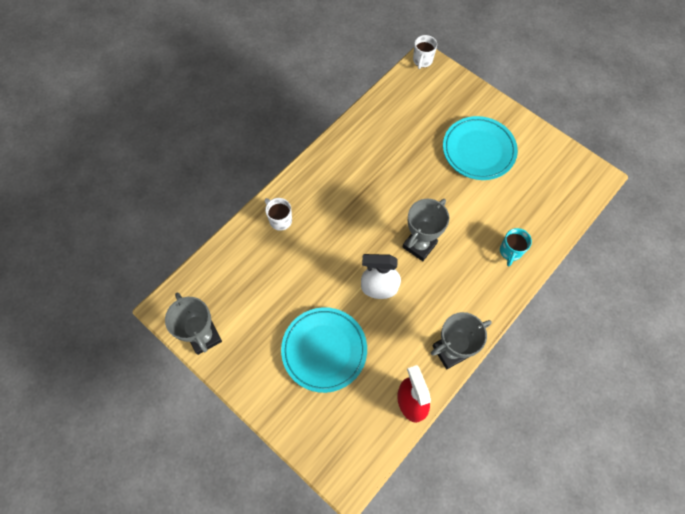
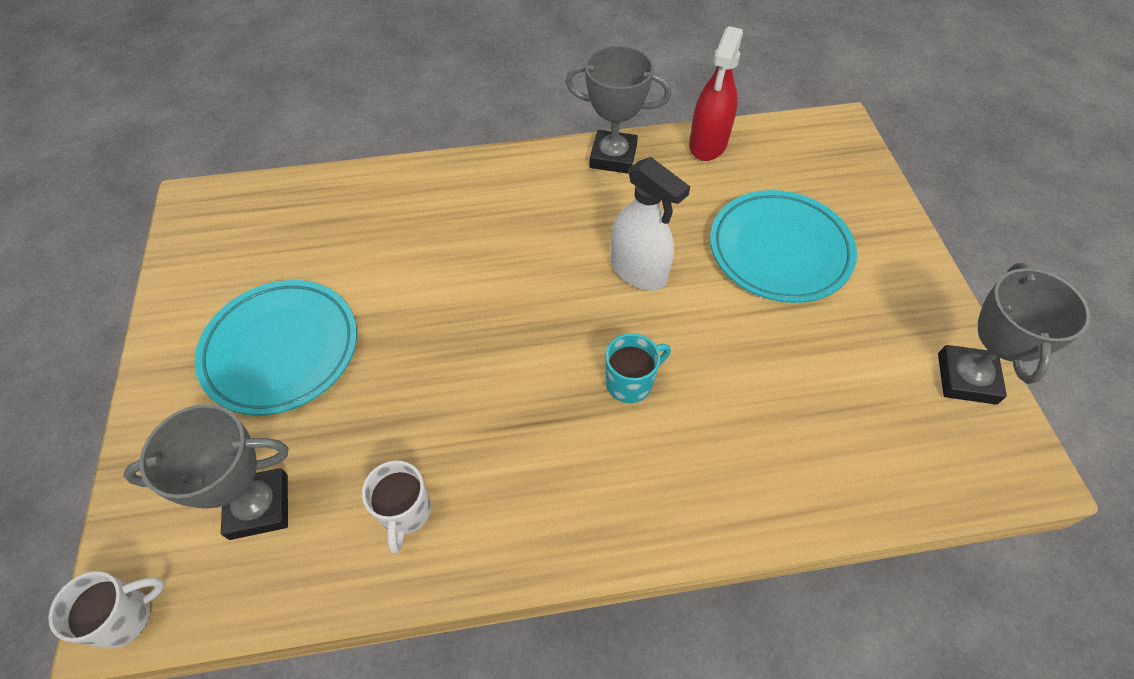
camera: 140 degrees left, 10 degrees down
(280, 220) = (719, 479): white mug -> white mug (405, 512)
(419, 245) = (527, 284): grey trophy -> grey trophy (259, 507)
(510, 251) = (419, 199): turquoise mug -> turquoise mug (630, 382)

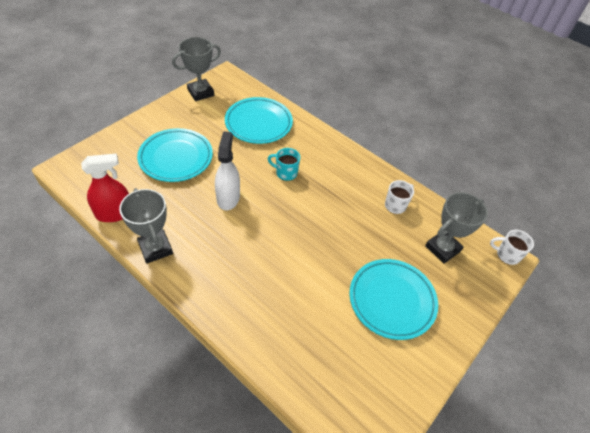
camera: 135 degrees left, 5 degrees down
(259, 507) = (442, 248): grey trophy -> grey trophy turned 75 degrees counterclockwise
(801, 425) = (258, 123): none -> turquoise plate

